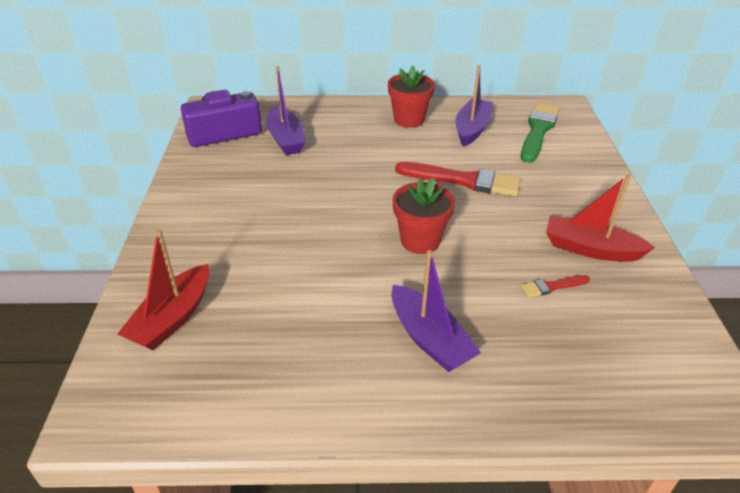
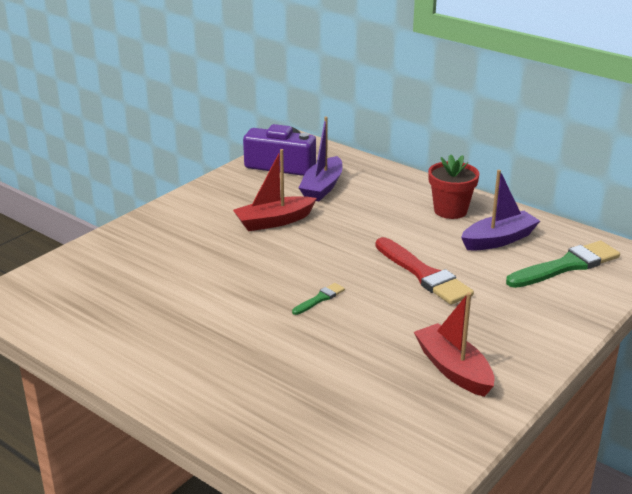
camera: 40 degrees right, 10 degrees down
(173, 318) = (98, 267): red boat -> red boat (274, 221)
(420, 241) = (320, 299): red flower pot -> green brush
(429, 338) = (233, 357): purple boat -> none
(552, 286) = (375, 375): red brush -> none

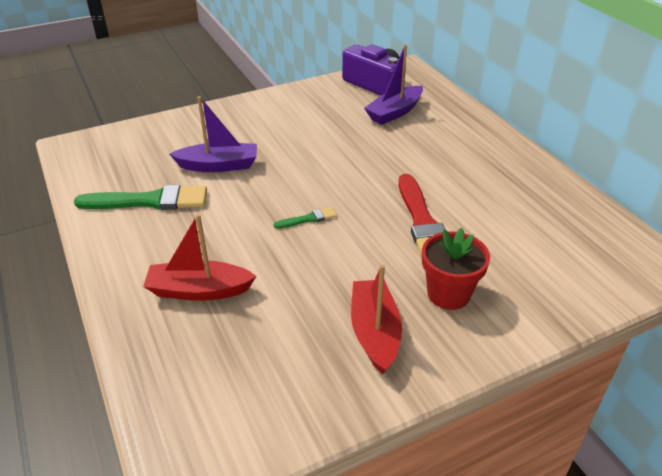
camera: 25 degrees right, 10 degrees up
(274, 221) = (328, 134): red boat -> red boat (199, 290)
(450, 210) = (497, 163): red flower pot -> red flower pot (448, 294)
(498, 240) = (524, 206): purple boat -> purple boat (218, 165)
(566, 266) = (577, 254): green brush -> green brush (149, 201)

